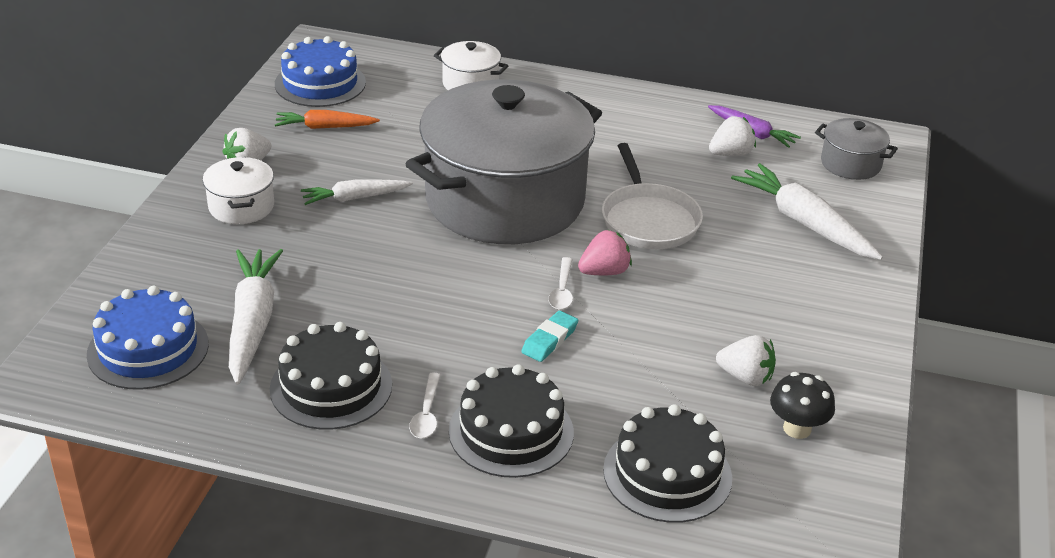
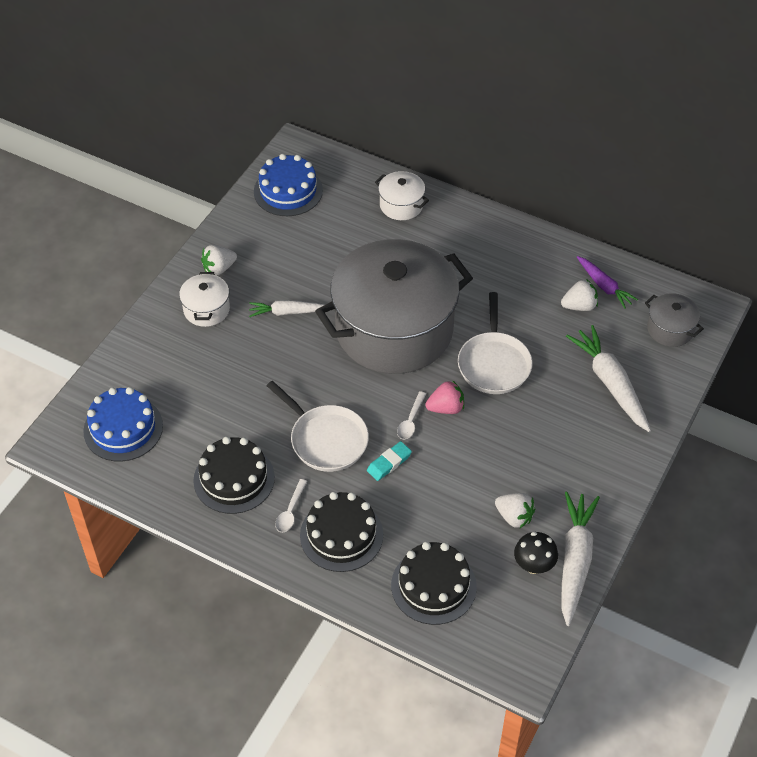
camera: 15 degrees right, 15 degrees up
(252, 322) = (194, 416): white carrot -> white carrot (575, 560)
(324, 127) = (281, 238): orange carrot -> none
(451, 325) = (326, 439): none -> white pan

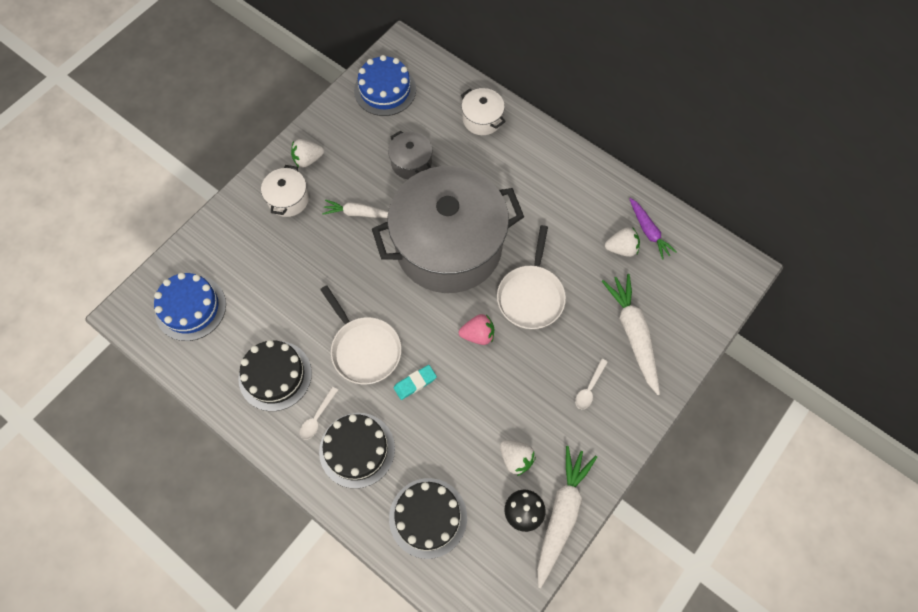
camera: 10 degrees right, 15 degrees up
(410, 421) = (443, 343): white spoon -> white spoon (589, 388)
(670, 329) = (700, 286): grey pot -> grey pot (411, 163)

